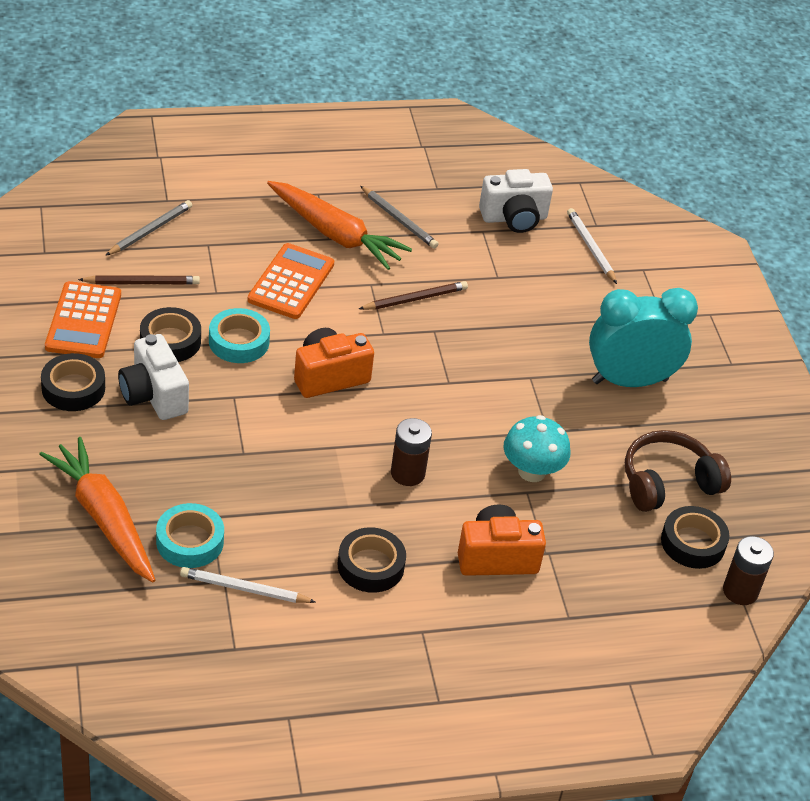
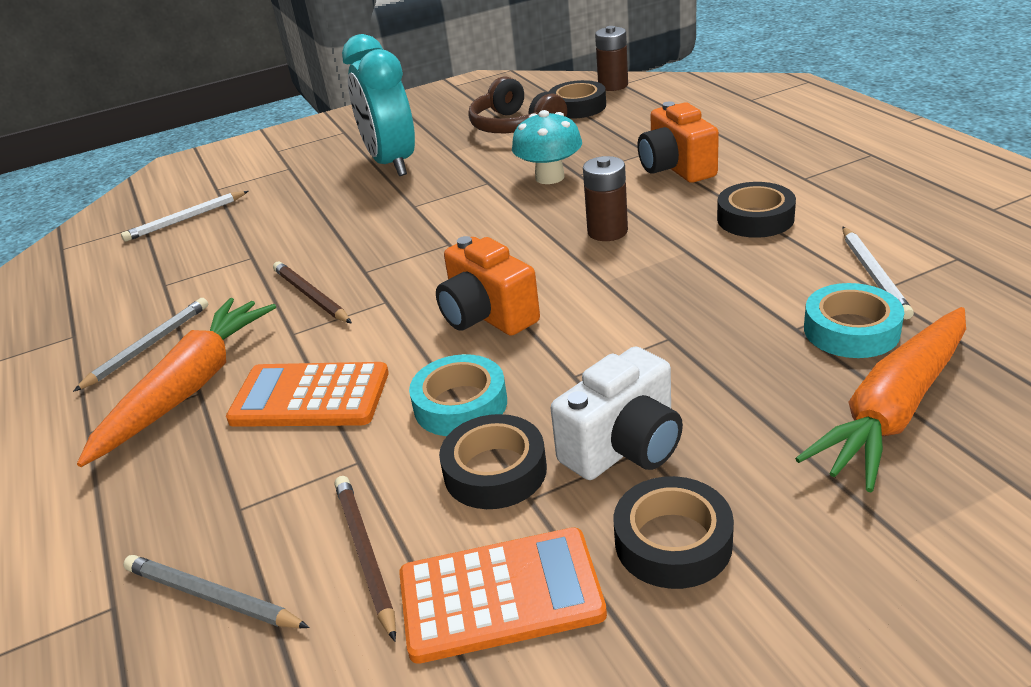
camera: 95 degrees left, 10 degrees down
(514, 218) = (136, 271): white camera -> none

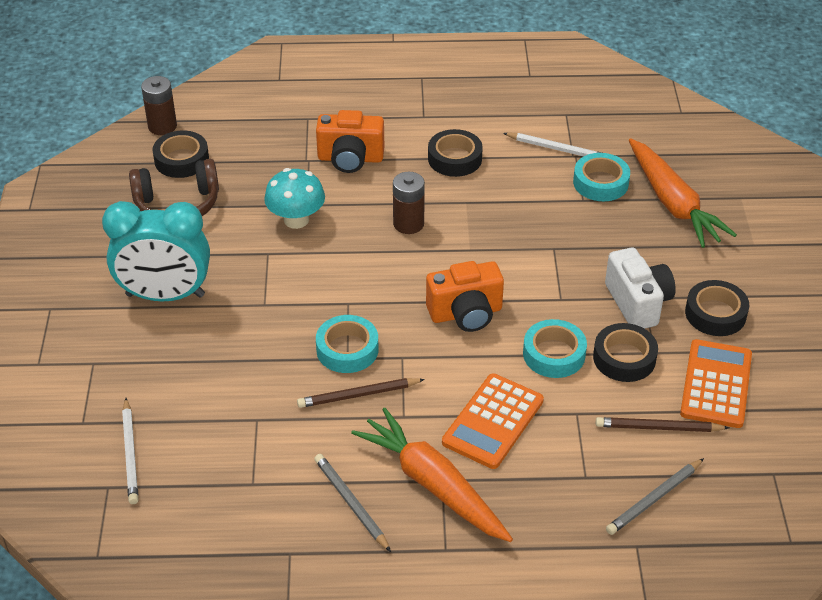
camera: 70 degrees left, 10 degrees up
(377, 267) = (347, 349): none -> turquoise tape

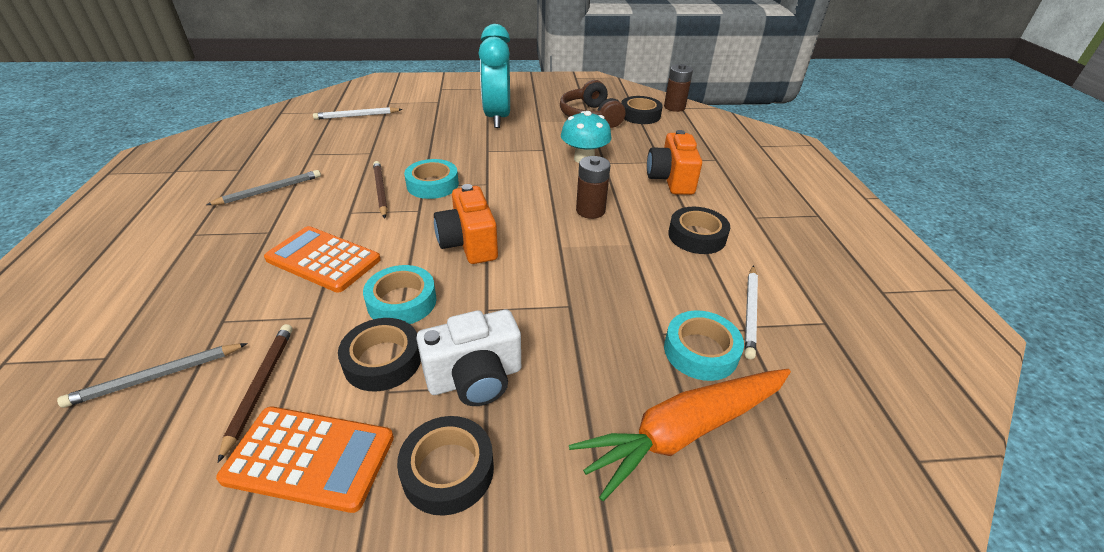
camera: 85 degrees right, 5 degrees down
(433, 484) = (266, 227): orange carrot -> none
(654, 499) = (157, 376): grey pencil -> grey pencil turned 75 degrees counterclockwise

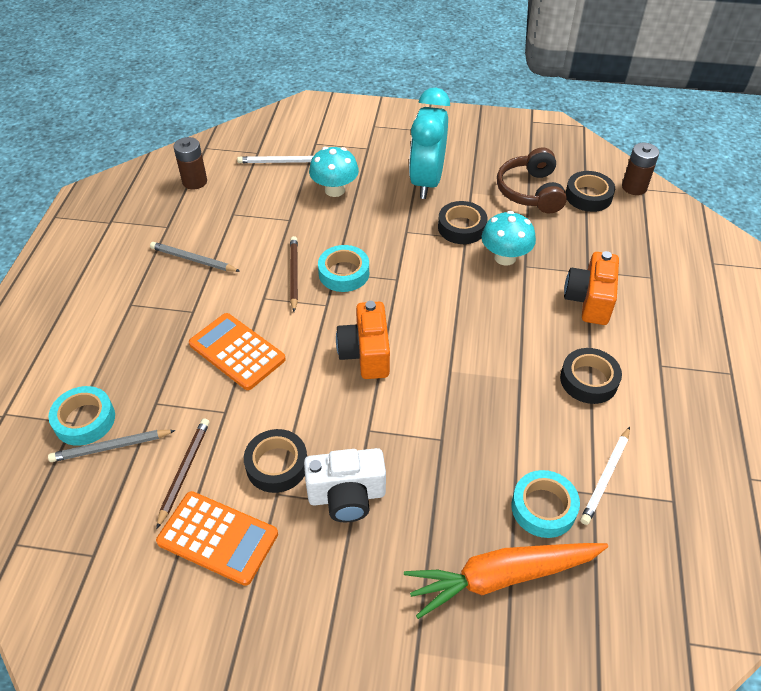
camera: 15 degrees right, 10 degrees up
(269, 191) = (193, 260): grey pencil -> grey pencil turned 135 degrees counterclockwise
(402, 301) = (298, 409): turquoise tape -> turquoise tape (84, 420)
(412, 129) = (335, 190): none -> turquoise mushroom
(448, 470) = (313, 568): black tape -> black tape (461, 227)
(590, 210) = (491, 330): brown battery -> brown battery (195, 181)

